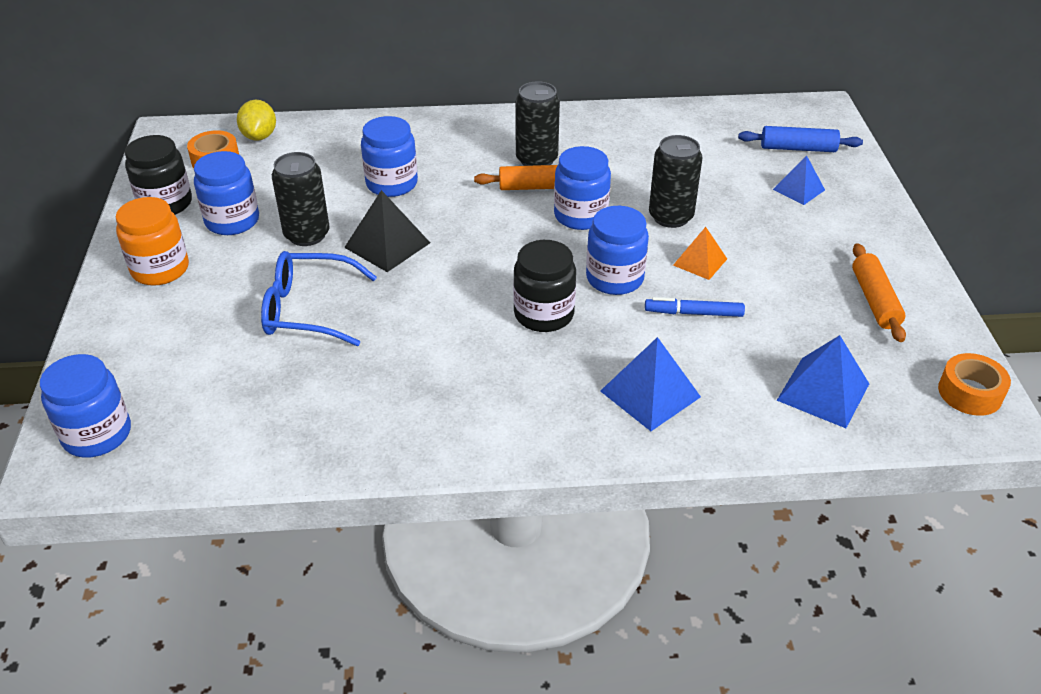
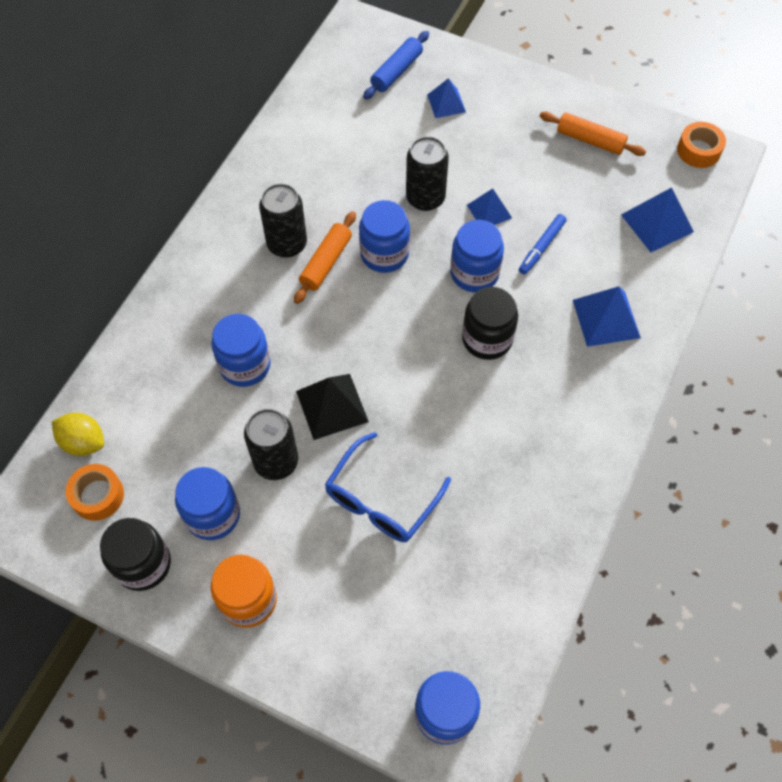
camera: 60 degrees left, 20 degrees up
(700, 262) = (489, 211): orange pyramid -> blue pyramid

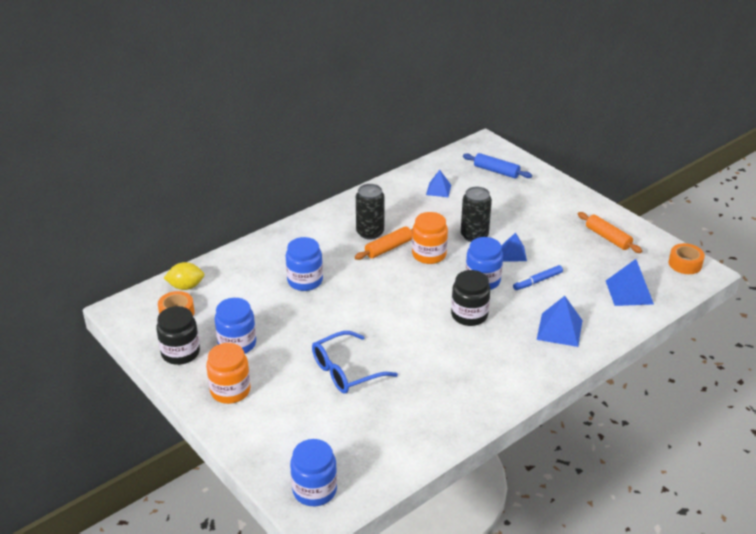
camera: 25 degrees right, 25 degrees down
(83, 442) = (186, 286): yellow lemon -> yellow lemon turned 60 degrees counterclockwise
(276, 461) = (292, 331): black can -> none
(332, 406) = (345, 316): black pyramid -> none
(384, 254) = (429, 254): blue jar -> orange jar
(396, 71) = (496, 171): blue rolling pin -> blue rolling pin turned 60 degrees clockwise
(446, 103) = (519, 194): blue pyramid -> blue pyramid (438, 190)

